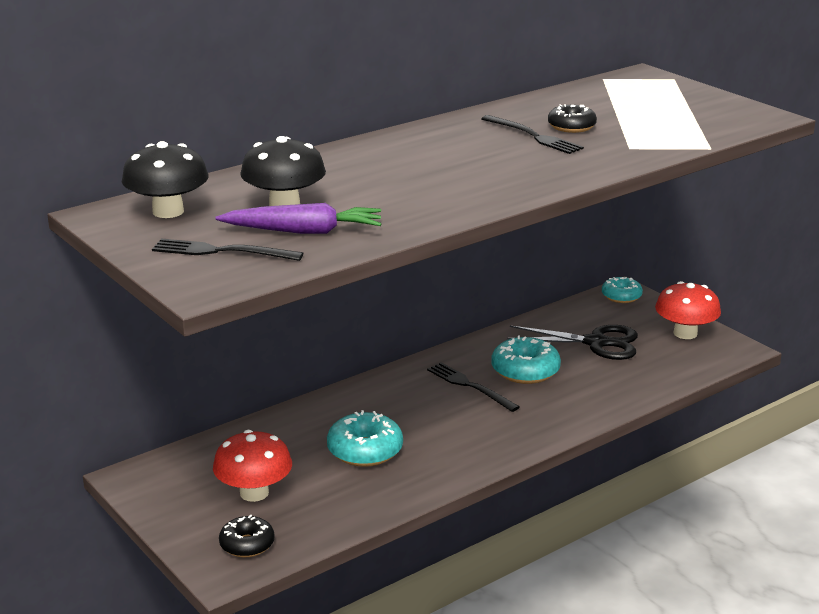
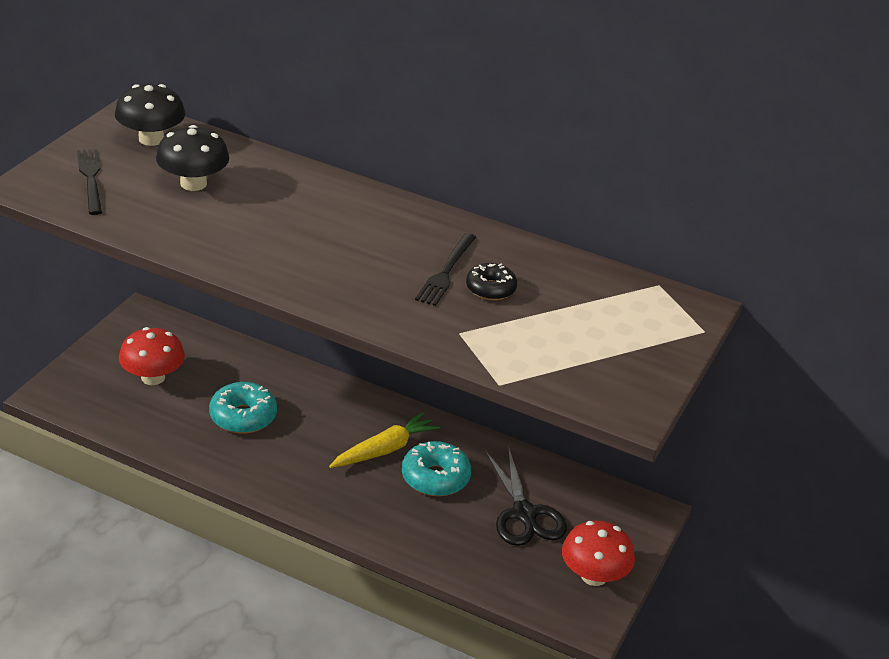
camera: 60 degrees right, 10 degrees up
(247, 544) = (85, 394): black donut -> none
(303, 231) = (148, 203): purple carrot -> none
(470, 386) = (384, 450): black fork -> yellow carrot
(621, 296) = (639, 512): turquoise donut -> none

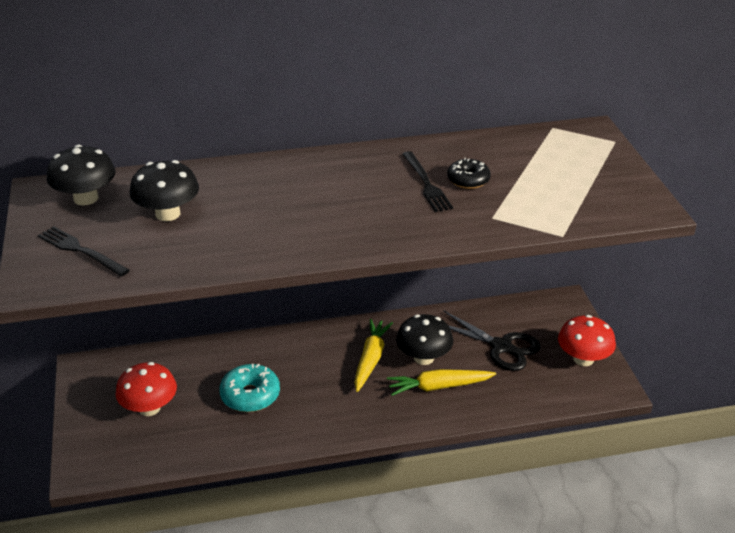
camera: 35 degrees left, 0 degrees up
(416, 511) = (439, 387): none -> yellow carrot
(435, 478) = (423, 357): turquoise donut -> black mushroom

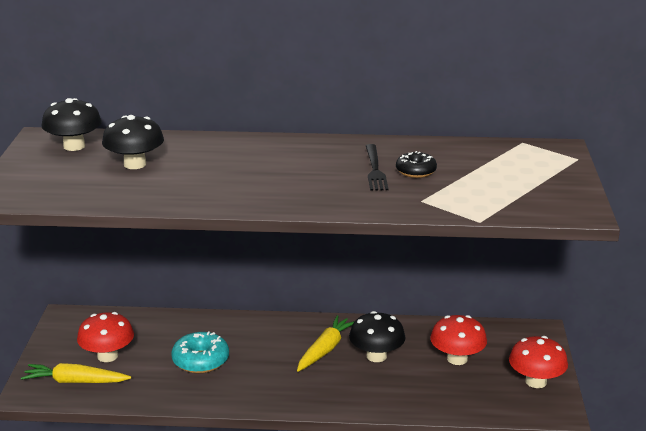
camera: 15 degrees right, 10 degrees down
(81, 251) = (49, 180): black fork -> none
(439, 387) = (380, 382): yellow carrot -> yellow carrot (75, 382)
(501, 346) = (457, 359): black scissors -> red mushroom

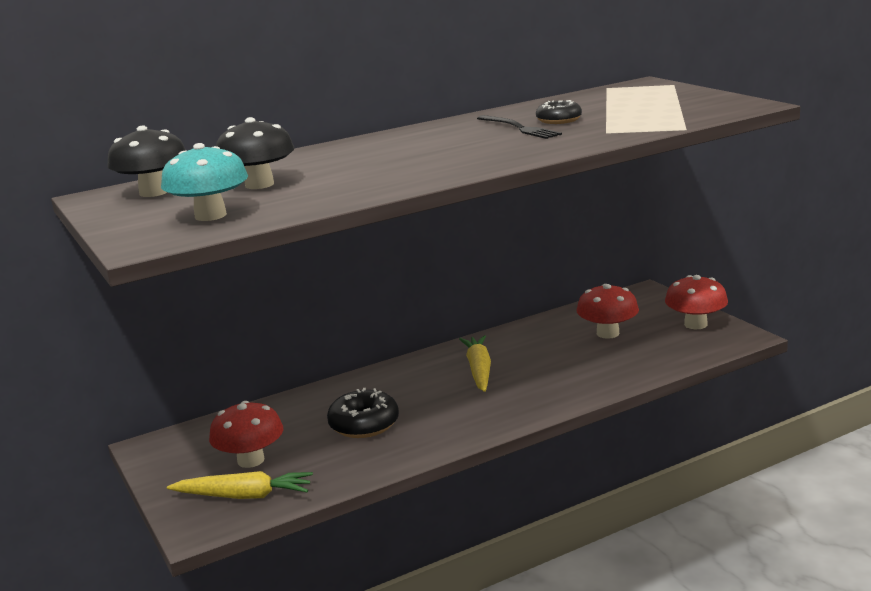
camera: 30 degrees left, 5 degrees down
(67, 185) = (210, 216): none -> turquoise mushroom
(75, 382) = (244, 496): yellow carrot -> yellow carrot turned 150 degrees counterclockwise
(200, 361) = (364, 425): turquoise donut -> black donut
(376, 356) = (534, 357): black mushroom -> none

